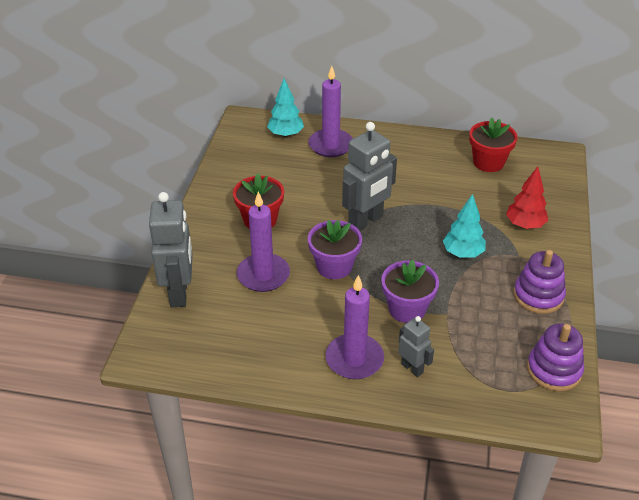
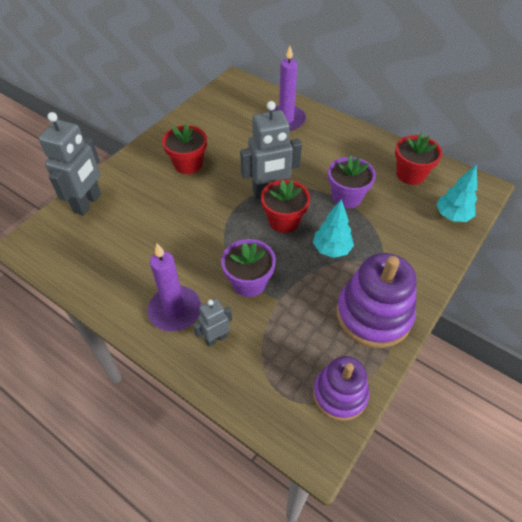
camera: 25 degrees right, 10 degrees up
(263, 275) = (158, 210): purple candle -> none
(285, 134) = (257, 101): turquoise tree -> turquoise tree (452, 216)
(334, 266) = (216, 223): purple flower pot -> purple flower pot (347, 197)
(399, 242) = (284, 221): none -> red flower pot
(412, 368) = (216, 338): grey robot -> grey robot turned 105 degrees counterclockwise
(524, 225) = (405, 242): red tree -> none
(538, 296) = (373, 314): purple stacking toy -> purple stacking toy, size x1.54

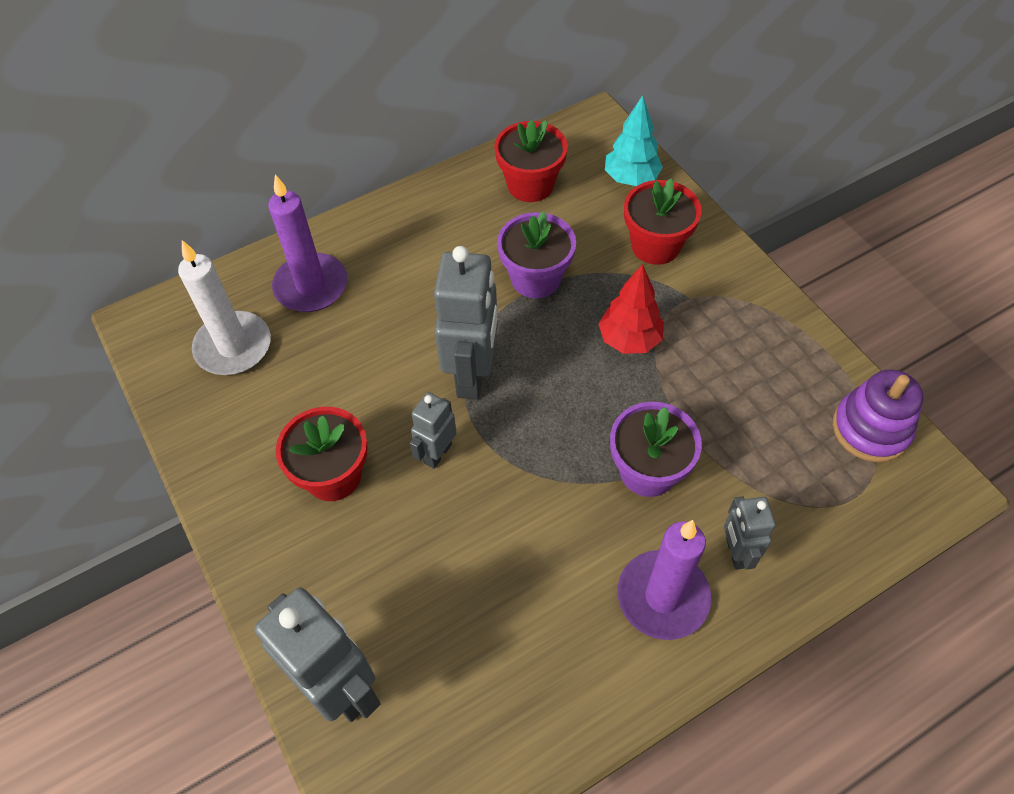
camera: 65 degrees left, 5 degrees up
(217, 195) = (437, 453): none -> grey robot
(238, 109) = (233, 346): none -> white candle
(284, 221) = (544, 378): red flower pot -> red flower pot (655, 245)
(331, 249) = (629, 340): turquoise tree -> red tree
(373, 314) = (761, 339): purple stacking toy -> none

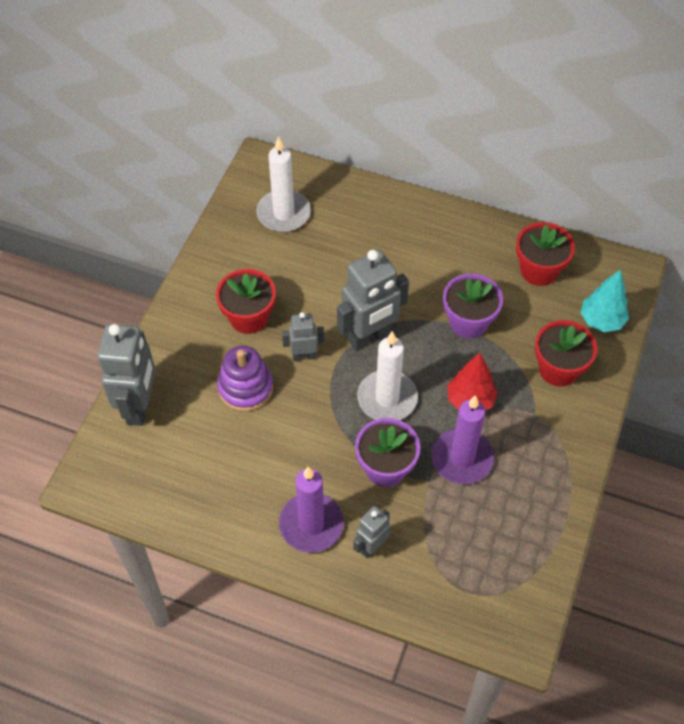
camera: 50 degrees right, 0 degrees up
(311, 286) = (355, 217): purple candle -> purple candle (462, 458)
(563, 411) = (387, 398): none -> white candle
(870, 429) = (527, 575): purple stacking toy -> purple stacking toy (245, 388)

